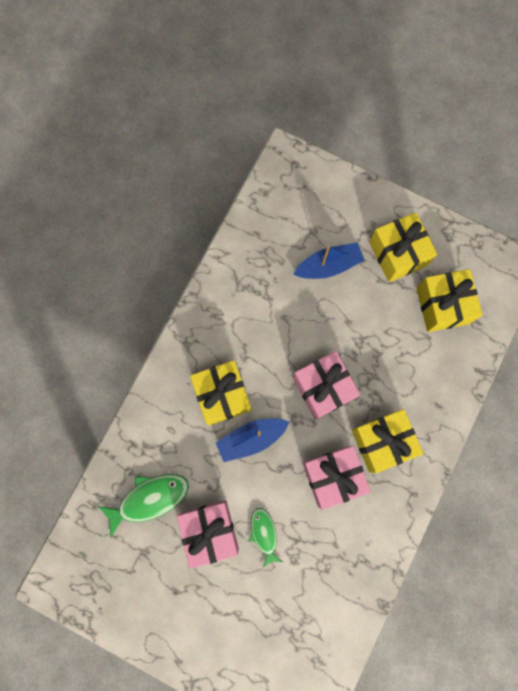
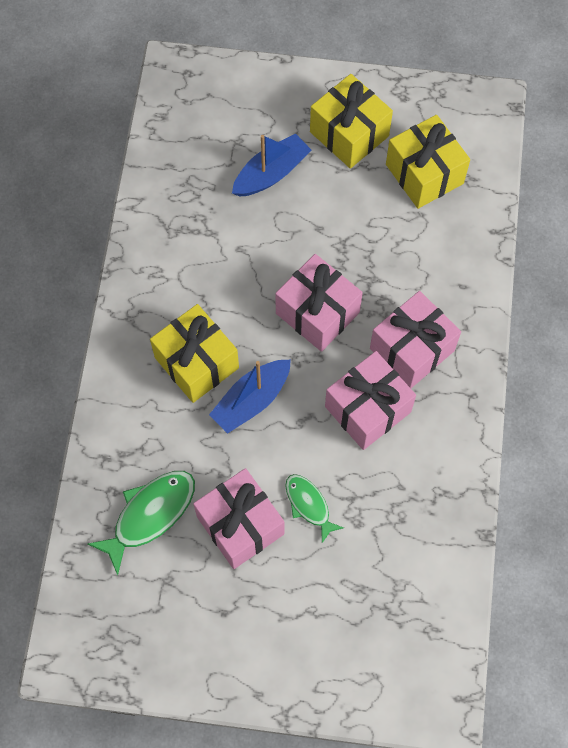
camera: 20 degrees left, 10 degrees down
(382, 442) = (412, 349): yellow gift -> pink gift

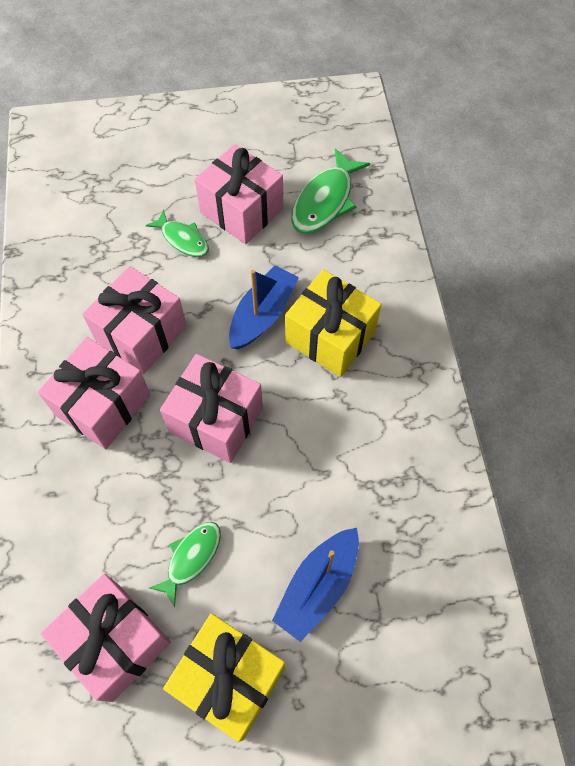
camera: 165 degrees right, 5 degrees down
(360, 213) = (191, 558): none -> green fish
(424, 174) = (115, 641): yellow gift -> pink gift

